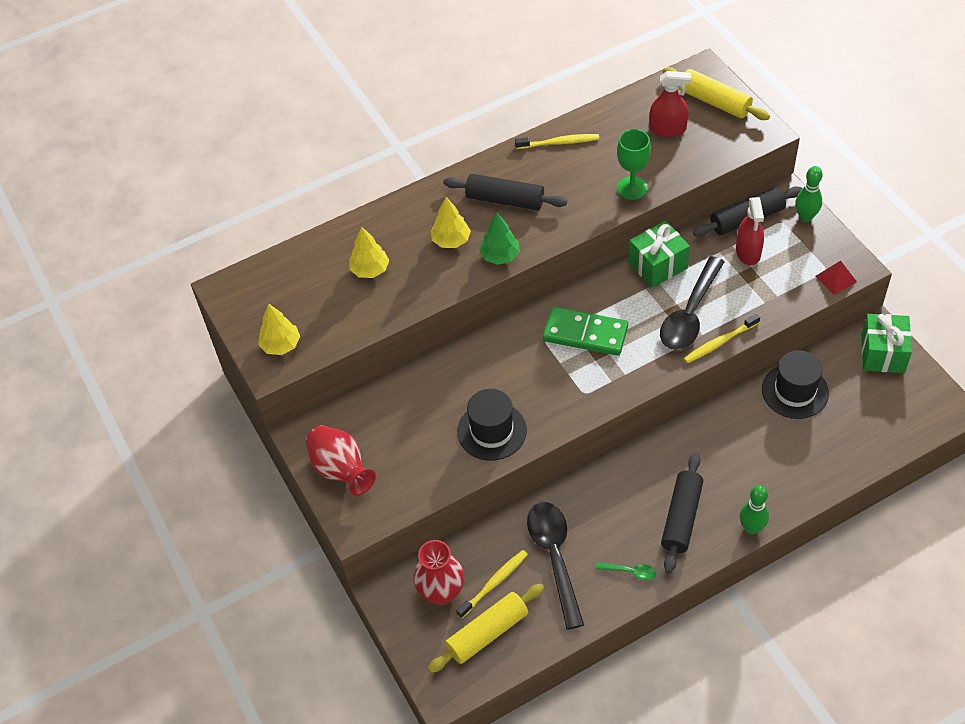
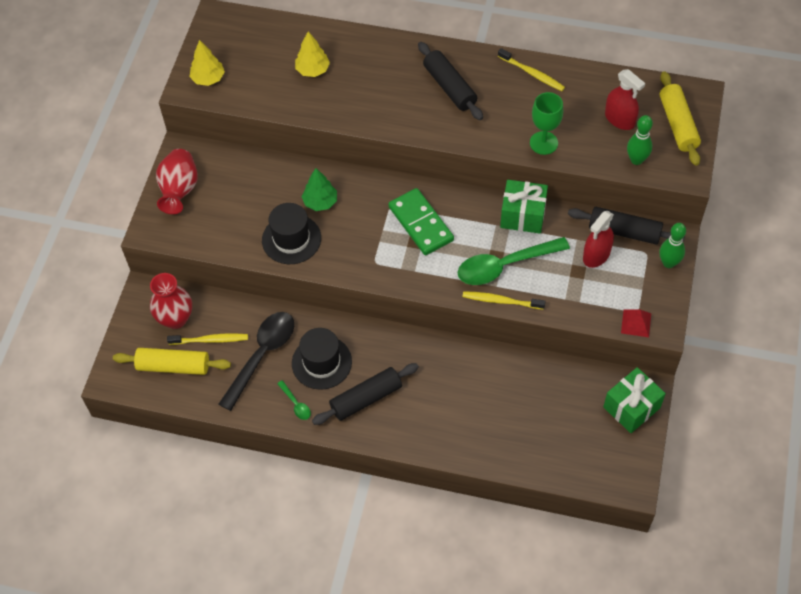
camera: 40 degrees right, 5 degrees up
(451, 240) = (384, 89): yellow tree -> none
(500, 256) = (402, 123): green tree -> green tree (320, 202)
(690, 314) = (504, 266): black spoon -> green spoon
(751, 528) = (402, 444): green bowling pin -> green bowling pin (636, 160)
(795, 391) = (538, 381): black hat -> black hat (321, 362)

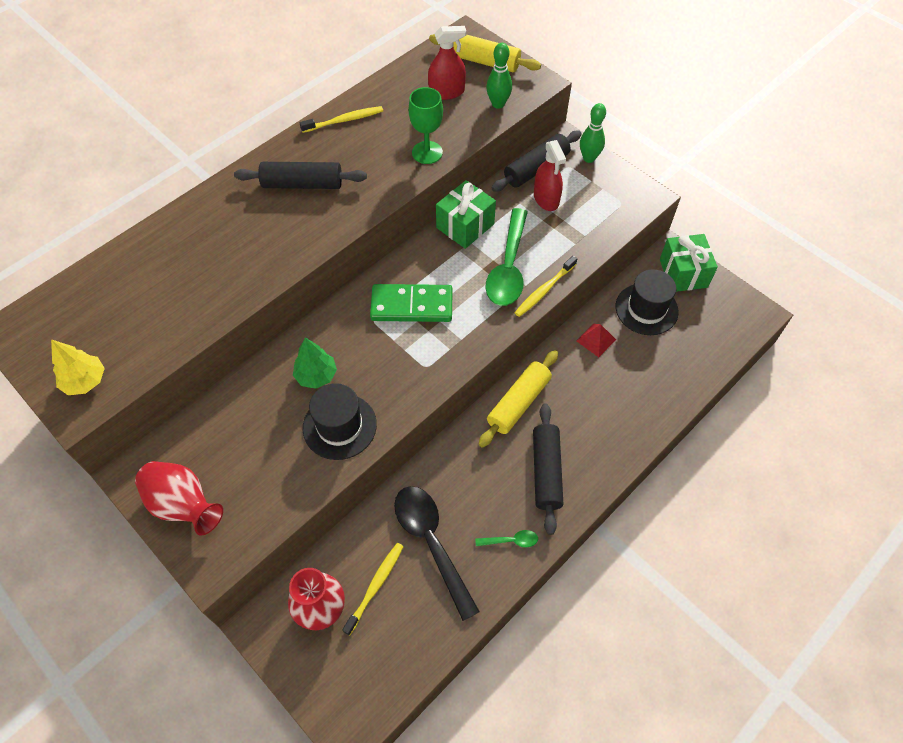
camera: 60 degrees left, 0 degrees up
(173, 366) = (381, 645): yellow rolling pin -> yellow rolling pin (518, 403)
(313, 70) = (173, 280): yellow tree -> none
(321, 362) = (478, 489): black hat -> black hat (646, 309)
(636, 323) = (633, 210): red pyramid -> red pyramid (596, 340)

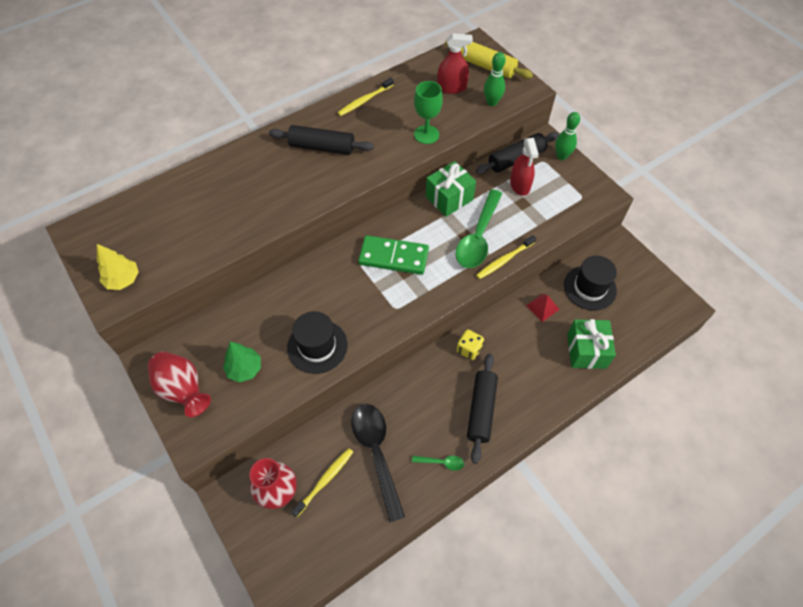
camera: 10 degrees right, 0 degrees up
(316, 375) = (307, 302): green tree -> green tree (245, 369)
(344, 120) = (365, 100): yellow toothbrush -> yellow toothbrush turned 150 degrees clockwise
(518, 403) = (469, 349): yellow rolling pin -> yellow dice
(683, 273) = (626, 262): green gift -> green gift (586, 351)

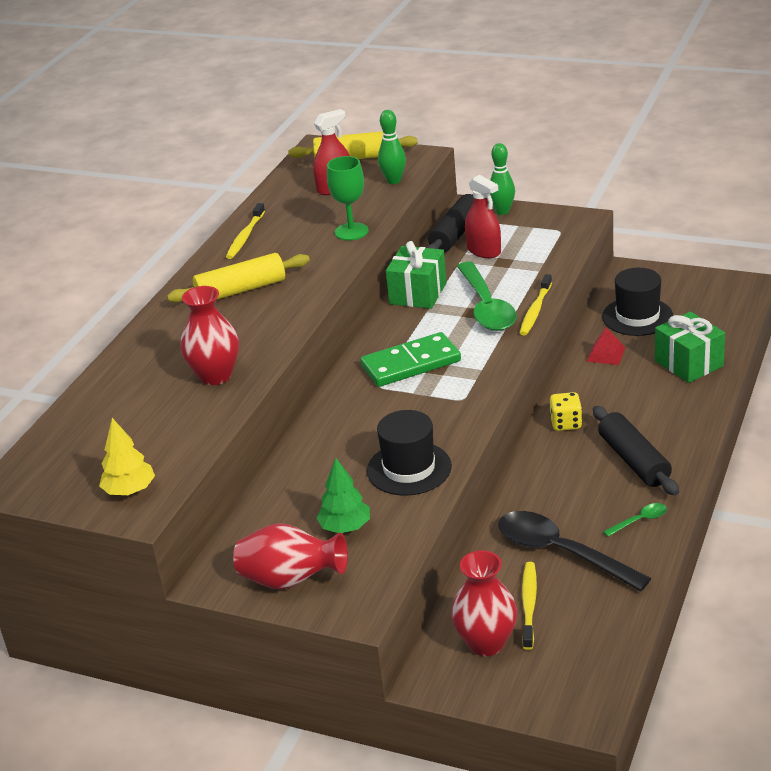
camera: 30 degrees left, 25 degrees down
(245, 213) = (215, 376): none -> red vase
(322, 147) = (241, 290): black rolling pin -> yellow rolling pin

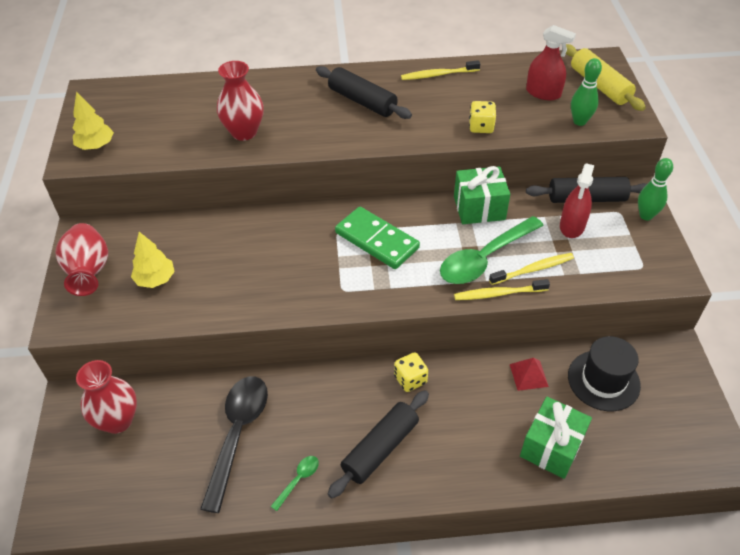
camera: 60 degrees right, 15 degrees up
(241, 290) = (362, 101): yellow rolling pin -> black rolling pin
(345, 527) = (155, 279): green tree -> yellow tree
(351, 232) = (481, 127): green goblet -> yellow dice
(409, 468) = (238, 290): black hat -> none
(529, 605) = (168, 434): yellow toothbrush -> yellow toothbrush (533, 269)
(640, 520) = (298, 480): green spoon -> green spoon turned 90 degrees counterclockwise

